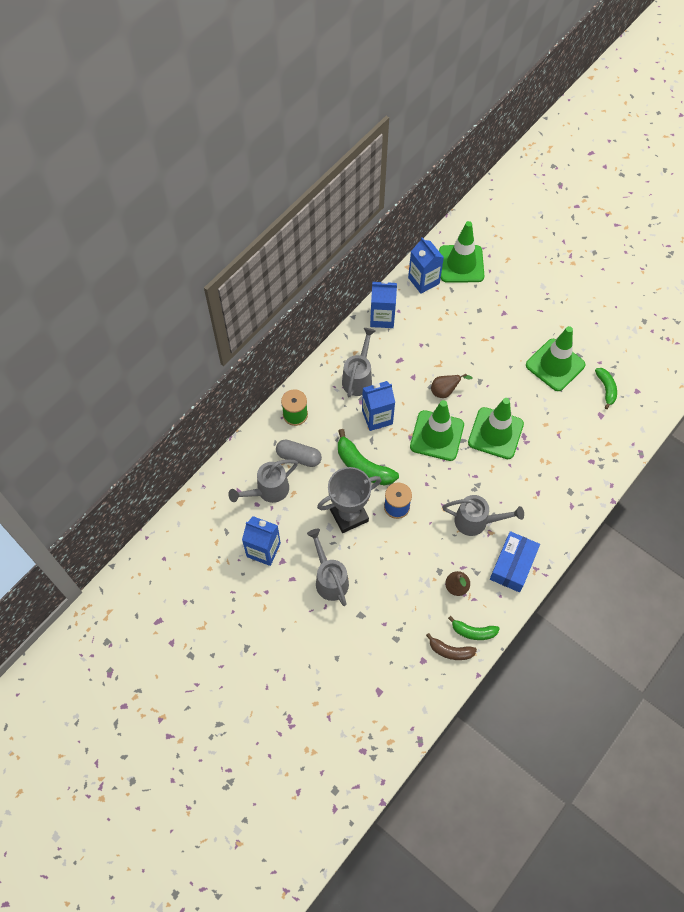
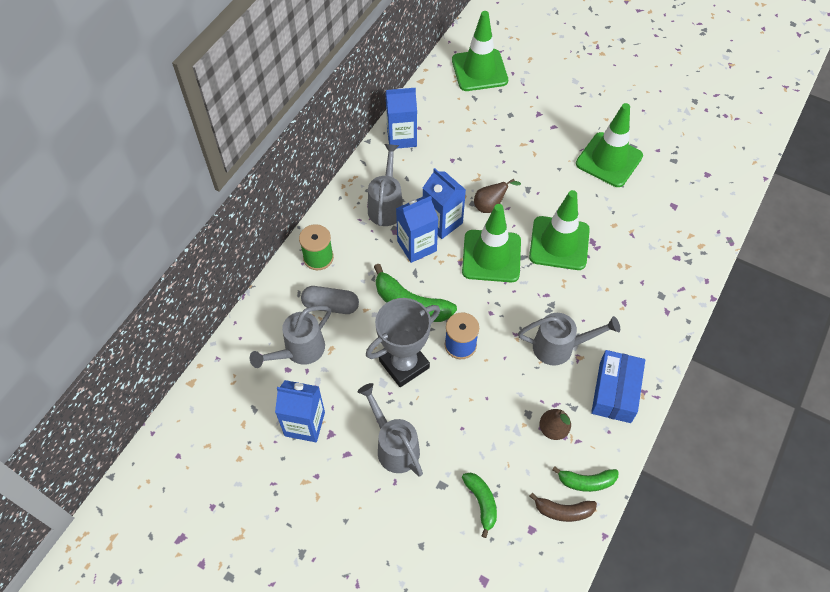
camera: 10 degrees left, 5 degrees down
(423, 280) = (441, 93): blue carton -> blue carton (442, 222)
(606, 389) = (672, 177): green banana -> green banana (481, 503)

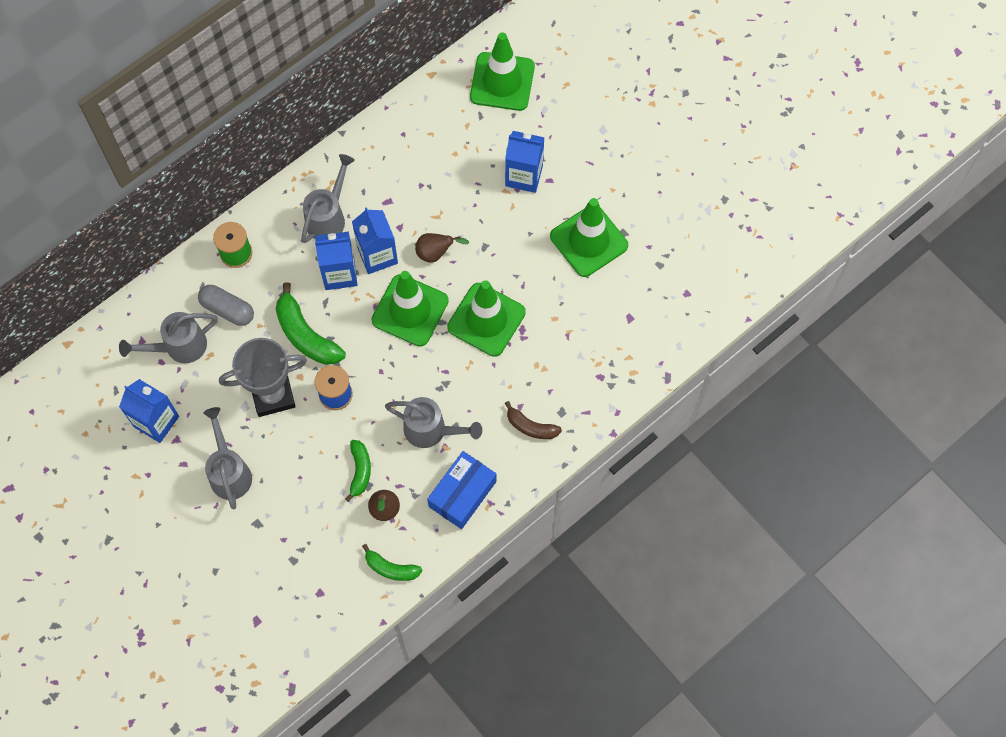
camera: 20 degrees right, 10 degrees up
(401, 137) = (379, 140): blue carton -> blue carton (524, 176)
(481, 503) = (286, 552): green banana -> green banana (360, 471)
(563, 511) = (356, 587): brown banana -> brown banana (530, 427)

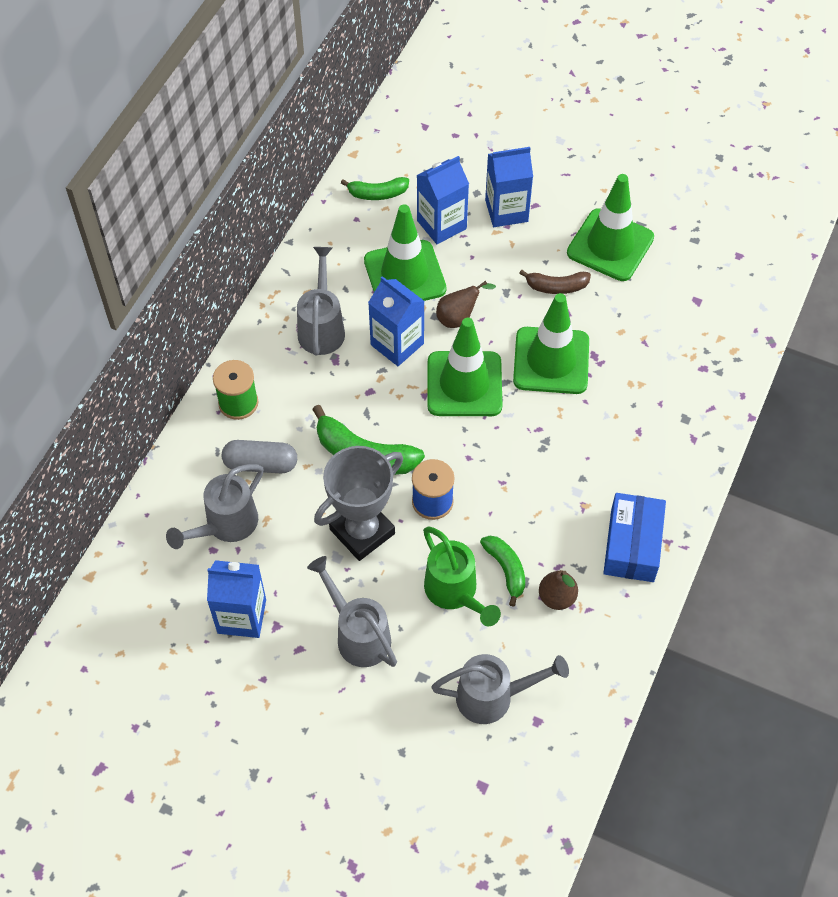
camera: 25 degrees left, 10 degrees down
(314, 471) = (455, 592): none -> green watering can
(339, 273) = (366, 378): blue carton -> blue carton (441, 224)
(391, 568) = (601, 658): green banana -> green banana (377, 194)
(431, 430) = (559, 494): grey watering can -> grey watering can (492, 697)
(502, 82) = (431, 134): green traffic cone -> green traffic cone (405, 275)
(530, 427) = (662, 446): brown banana -> brown banana (556, 287)

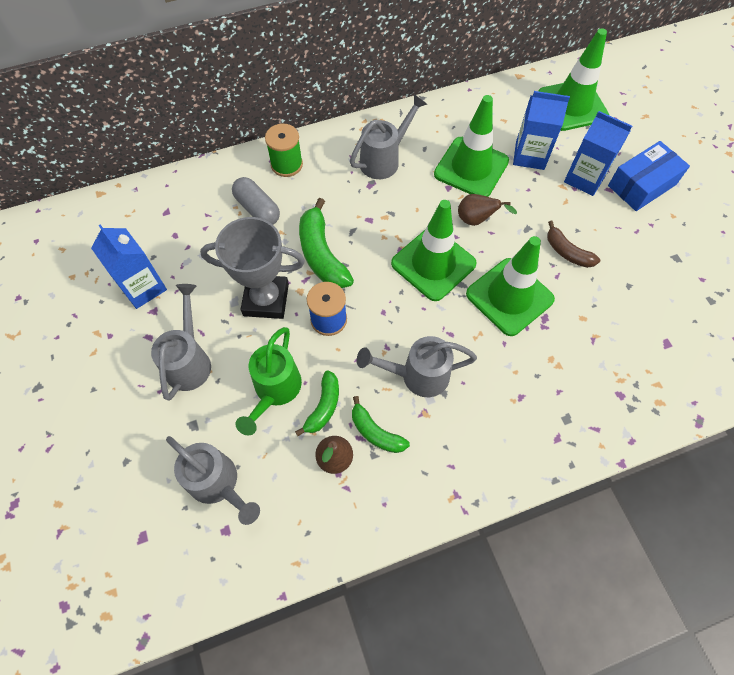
camera: 45 degrees right, 5 degrees up
(226, 525) = (198, 227): grey watering can -> grey watering can (418, 375)
(377, 194) = (508, 108): green banana -> green banana (375, 432)
(397, 344) = (418, 205): blue carton -> none
(610, 245) = (638, 255): green traffic cone -> green traffic cone (572, 105)
(632, 545) = (427, 472): blue box -> blue box (642, 185)

